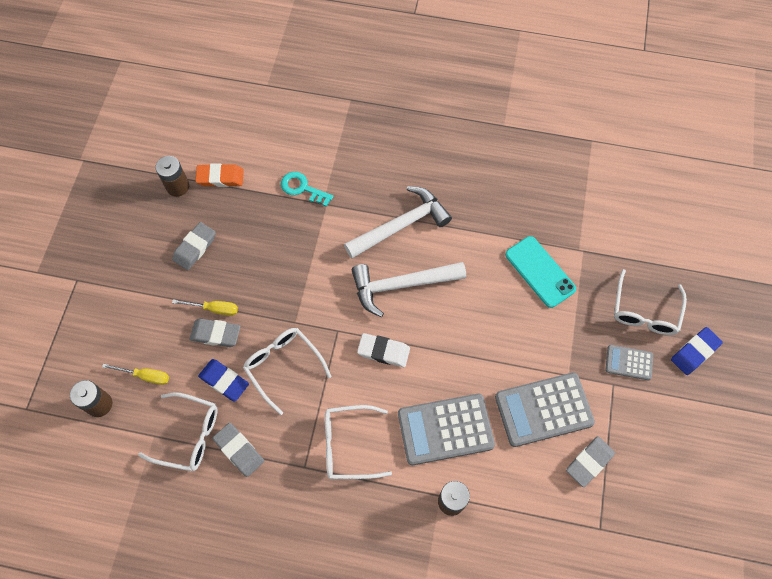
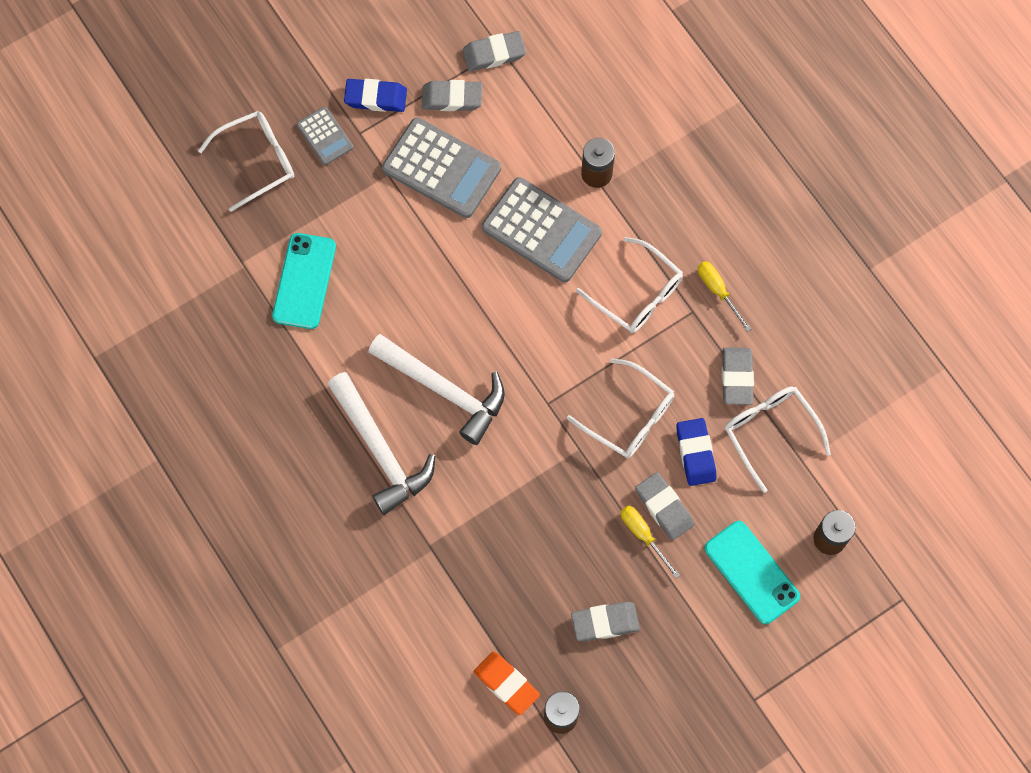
camera: 135 degrees left, 5 degrees up
(132, 344) = (751, 572): none -> turquoise phone
(145, 376) = (765, 527): yellow screwdriver -> yellow screwdriver (718, 291)
(283, 366) = (629, 416): white glasses -> white glasses turned 60 degrees counterclockwise
(302, 188) = (434, 587): turquoise key -> none
(383, 351) = (525, 344): white eraser -> none
(401, 225) = (380, 450): white hammer -> white hammer turned 135 degrees counterclockwise
(600, 520) = (494, 54): none -> grey eraser
(694, 352) = (259, 92): blue eraser -> blue eraser (376, 98)

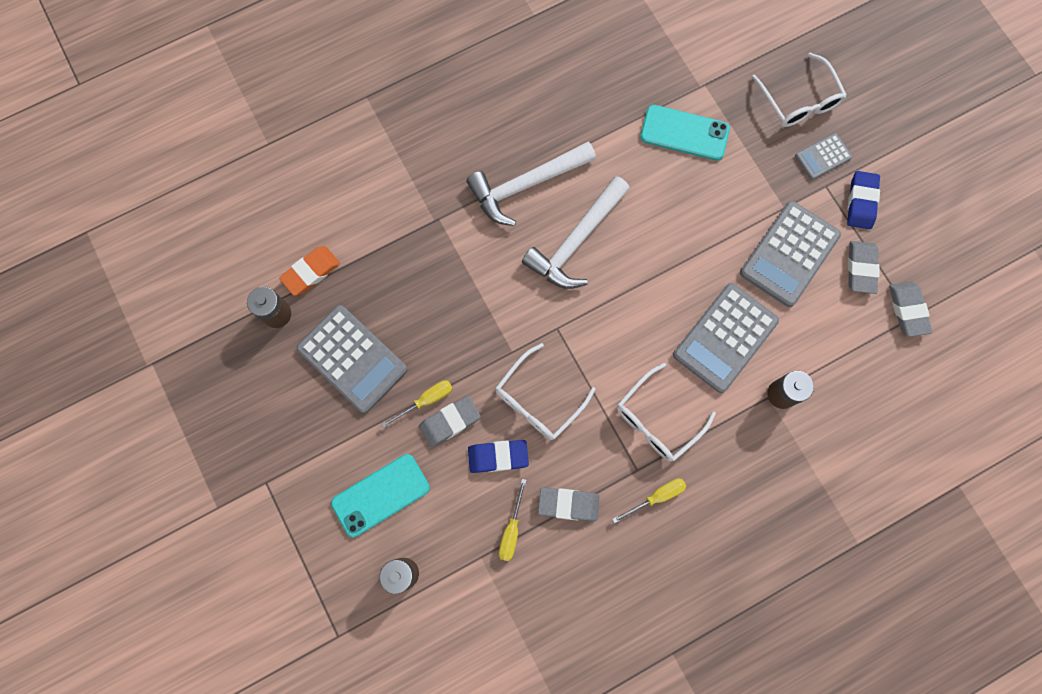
camera: 95 degrees right, 5 degrees up
(605, 622) = (352, 359): grey eraser -> grey calculator
(770, 432) = (511, 530): white glasses -> yellow screwdriver

